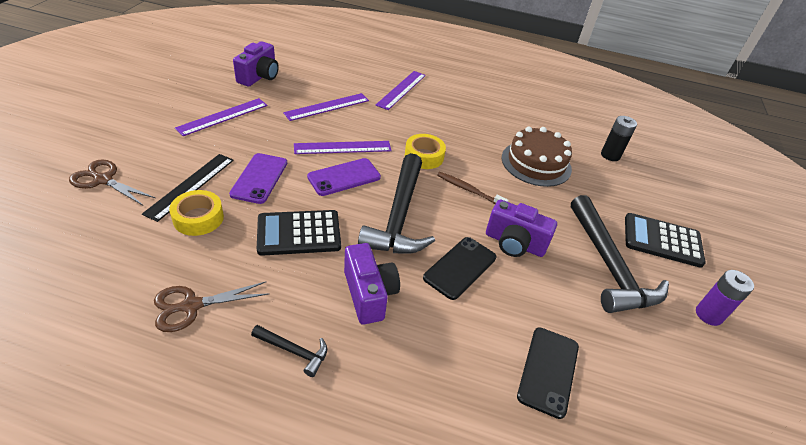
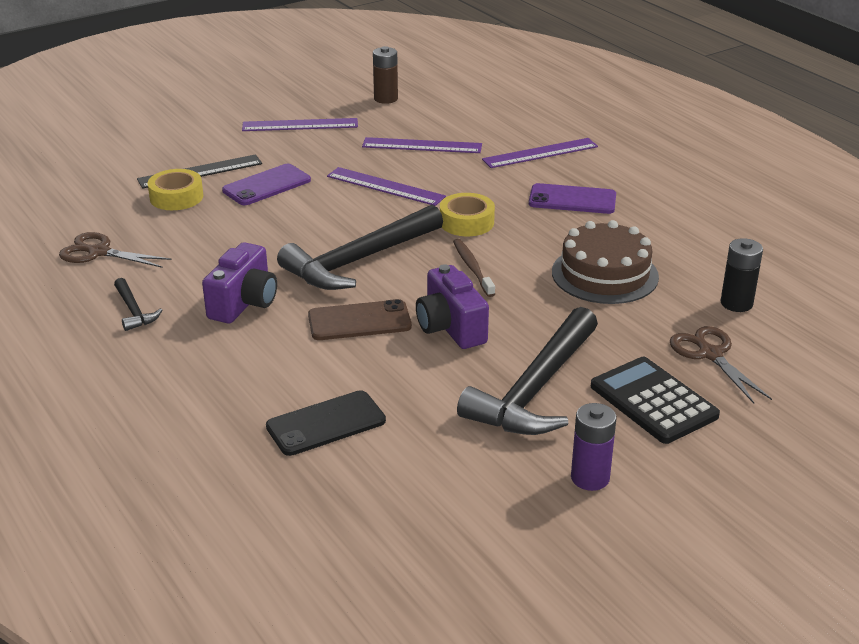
camera: 45 degrees right, 10 degrees down
(103, 180) = (137, 145): brown scissors -> brown scissors (710, 354)
(259, 77) = (386, 99): purple camera -> brown battery
(299, 233) = (245, 238): black calculator -> none
(344, 177) = (350, 211): purple phone -> purple phone (572, 200)
(460, 267) = (359, 321): black phone -> brown phone

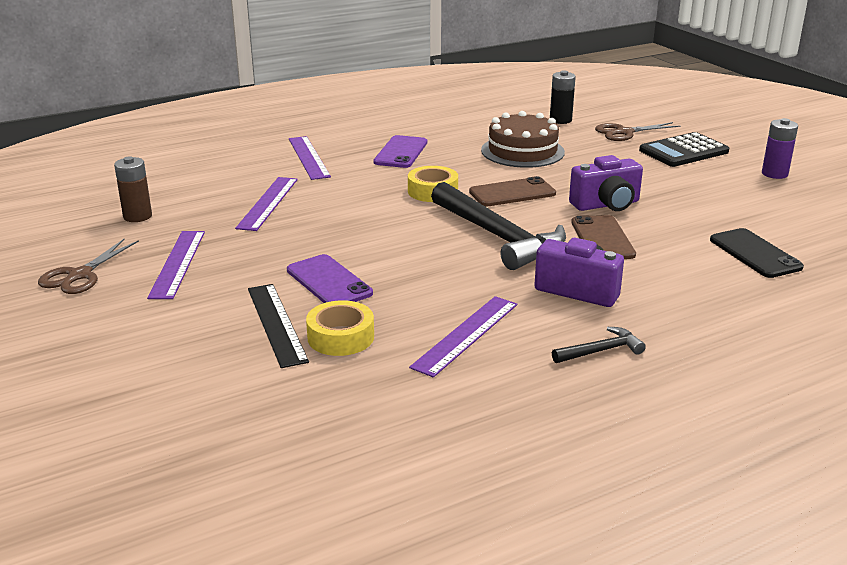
camera: 85 degrees left, 5 degrees down
(98, 252) = (471, 383): brown scissors -> brown scissors (79, 275)
(385, 186) = (352, 222): purple ruler -> purple ruler (466, 335)
(472, 268) = (512, 193): brown toothbrush -> brown phone
(535, 390) = (682, 182): black hammer -> none

